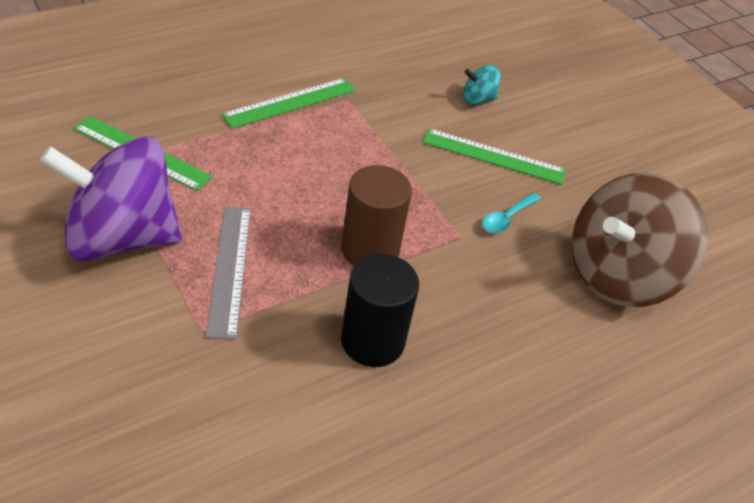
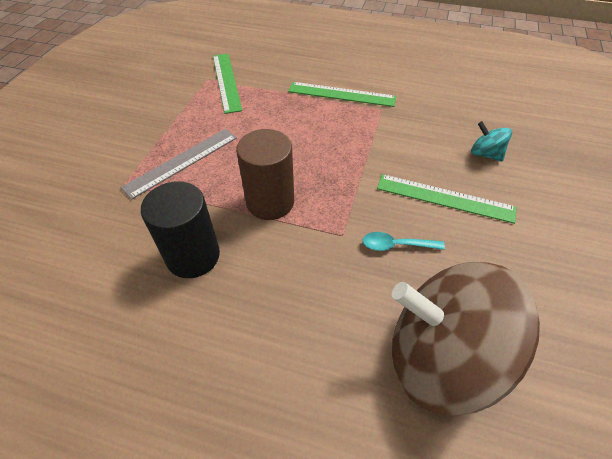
camera: 55 degrees right, 5 degrees up
(121, 237) = (159, 115): purple spinning top -> none
(493, 156) = (444, 198): green ruler -> green ruler turned 45 degrees counterclockwise

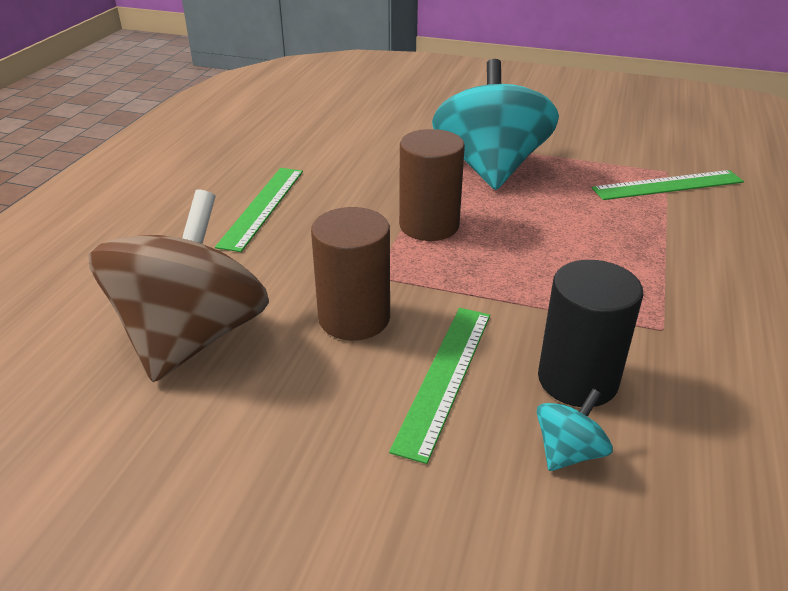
camera: 90 degrees right, 15 degrees down
(181, 162) = (490, 168): grey ruler -> turquoise spinning top
(193, 256) = (352, 185): black cylinder -> black cylinder (577, 380)
(341, 94) = (688, 287): green ruler -> green ruler (262, 207)
(396, 245) = (354, 318): turquoise spoon -> brown cylinder

